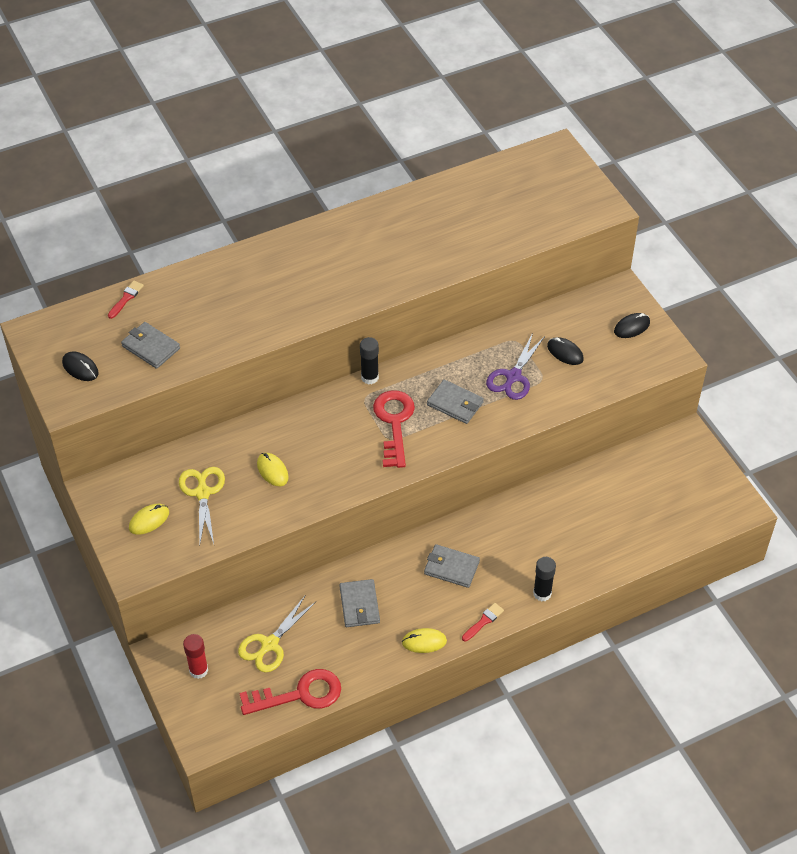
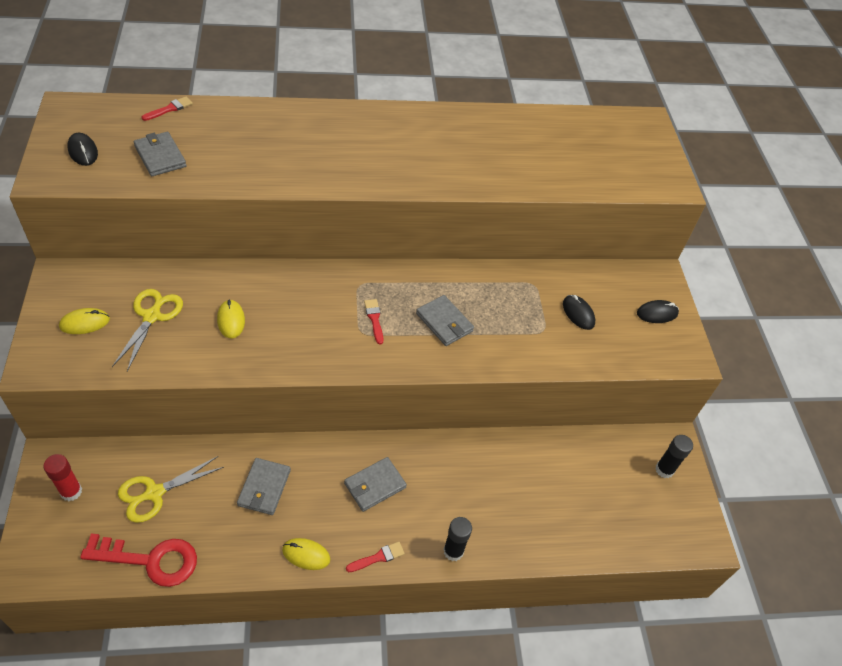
camera: 15 degrees right, 0 degrees up
(369, 377) = (375, 268): black glue stick -> black glue stick (664, 470)
(394, 423) = (374, 319): red key -> red brush
(451, 568) = (375, 485): grey wallet -> grey wallet turned 75 degrees counterclockwise
(513, 376) = (515, 317): purple scissors -> none

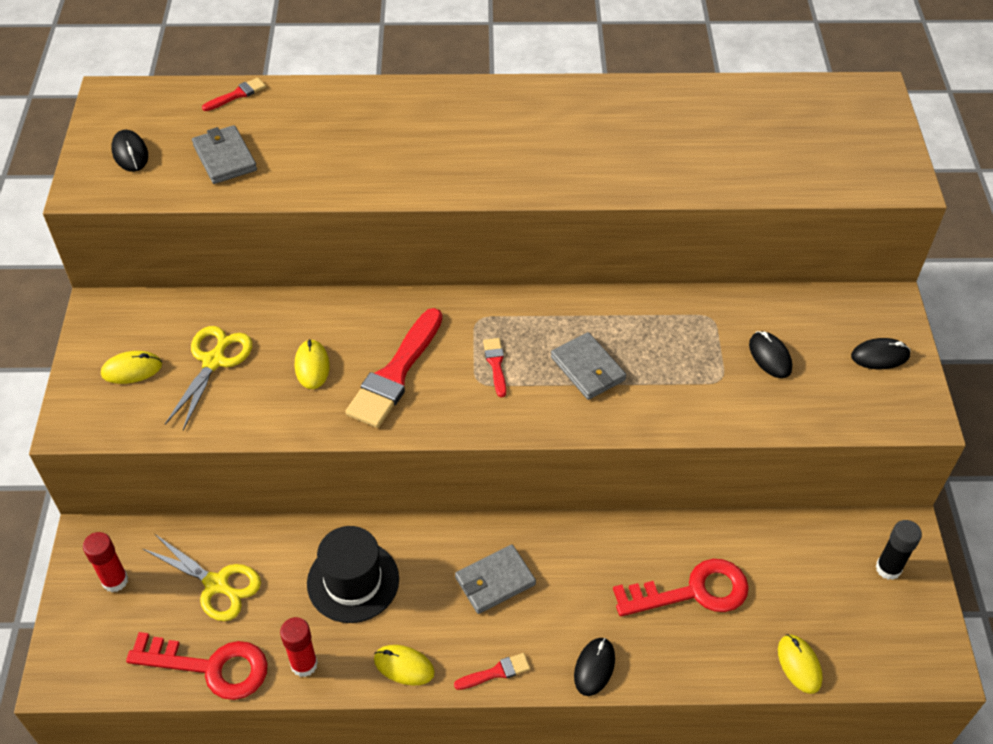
camera: 10 degrees right, 0 degrees up
(154, 493) = (216, 584): yellow scissors -> yellow scissors turned 120 degrees counterclockwise
(226, 556) = (304, 664): none -> red glue stick
(264, 488) = (353, 581): grey wallet -> black hat
(297, 326) = (395, 373): none -> red brush
(453, 551) = (594, 667): black glue stick -> black mouse
(523, 490) = (692, 591): none -> red key
(605, 544) = (799, 665): none -> yellow mouse

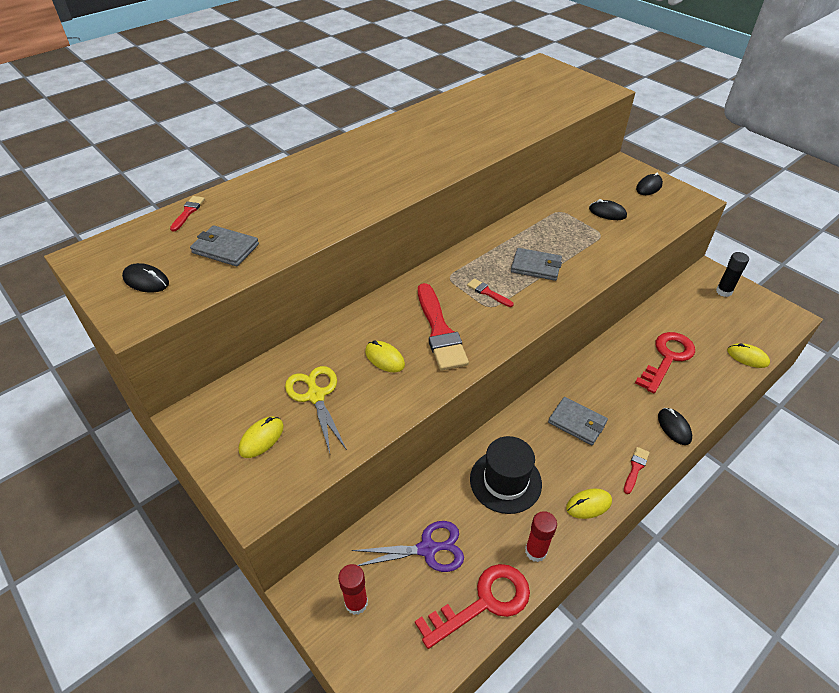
camera: 40 degrees left, 5 degrees down
(216, 584) = (427, 549): yellow scissors -> purple scissors
(495, 581) = (577, 422): grey wallet -> grey wallet turned 75 degrees counterclockwise

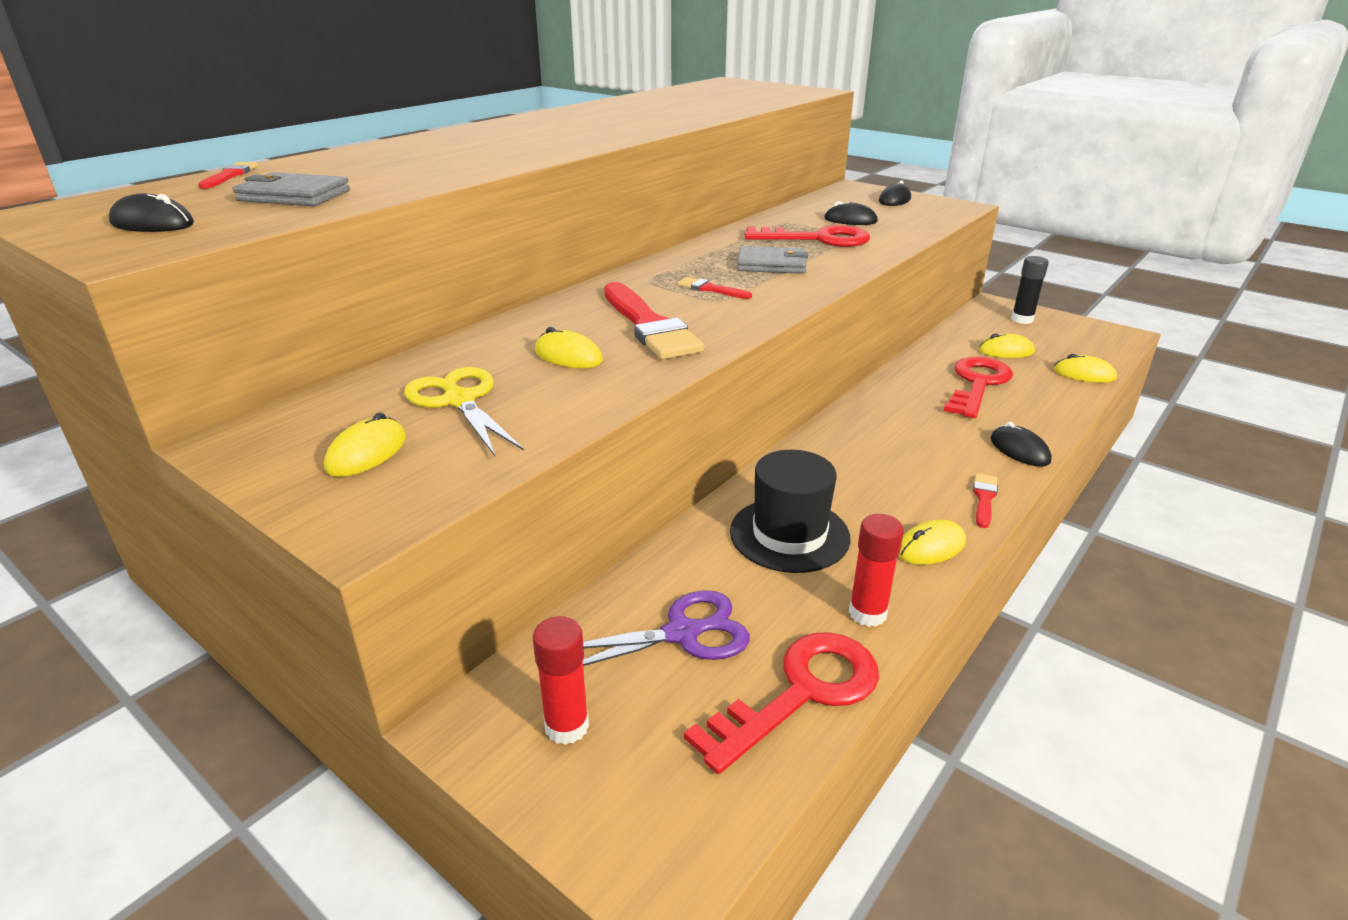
camera: 10 degrees left, 15 degrees down
(576, 236) = (817, 239): none -> red key
(577, 422) = (877, 459): grey wallet -> none
(699, 325) = (1005, 351): none -> yellow mouse

